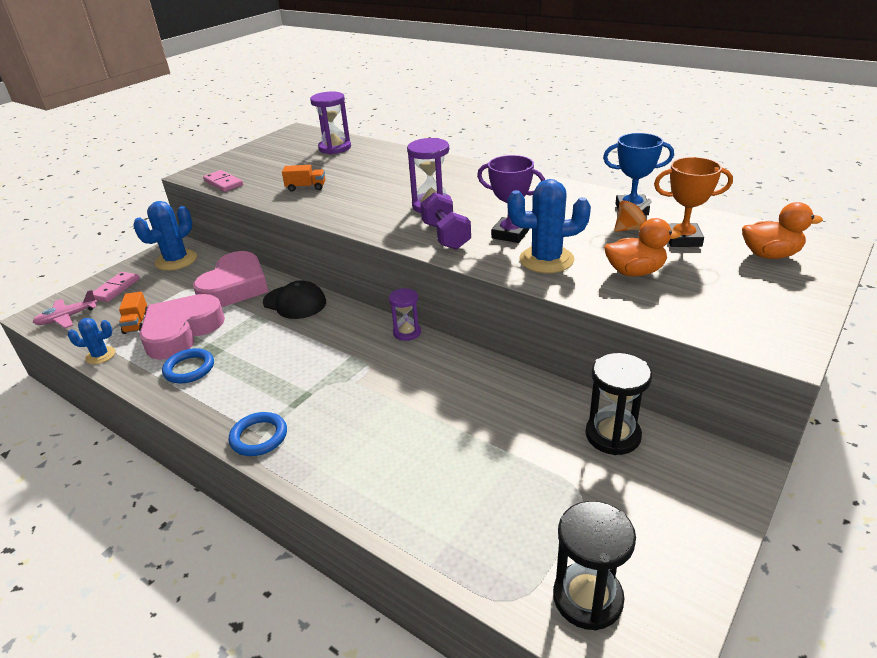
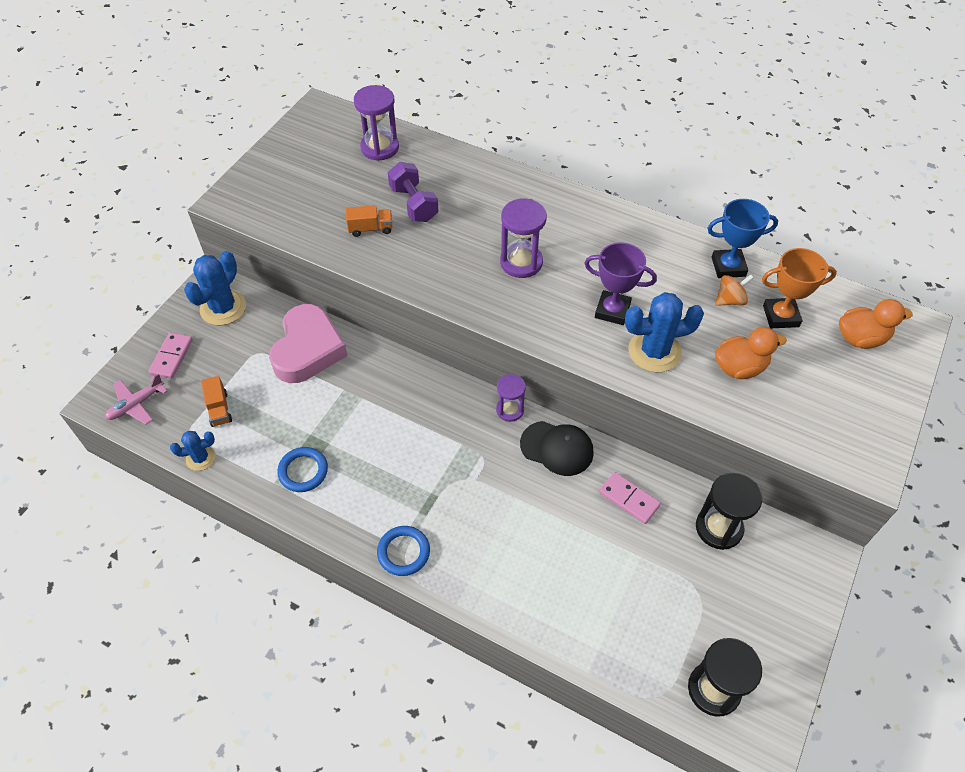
camera: 10 degrees left, 20 degrees up
(182, 332) = (274, 420): pink heart -> none
(223, 183) = (268, 220): pink domino -> pink domino (629, 499)
(295, 302) = (381, 371): black cap -> black cap (557, 448)
(446, 236) = (547, 315): purple dumbbell -> purple dumbbell (413, 204)

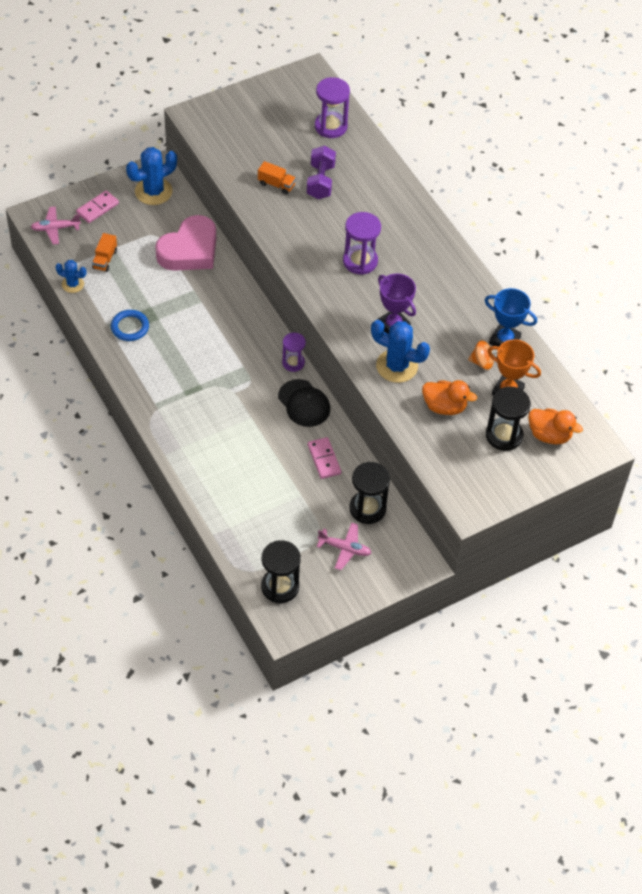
camera: 30 degrees right, 0 degrees up
(403, 552) = (156, 409): blue ring -> none
(738, 592) = (345, 548): none -> pink plane
(822, 364) = (504, 435): none -> black hourglass

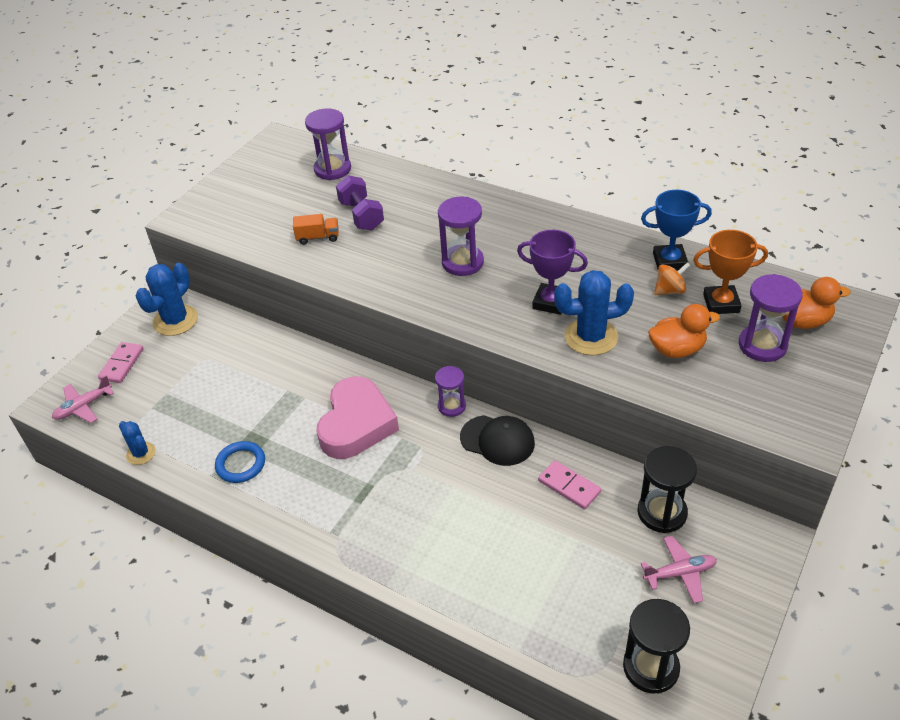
camera: 25 degrees left, 10 degrees down
(73, 284) = (141, 453): blue cactus -> blue cactus turned 60 degrees clockwise
(105, 259) = (163, 409): orange truck -> none
(189, 250) = (255, 355): pink heart -> pink heart (356, 424)
(504, 435) = (762, 345): black hourglass -> purple hourglass

